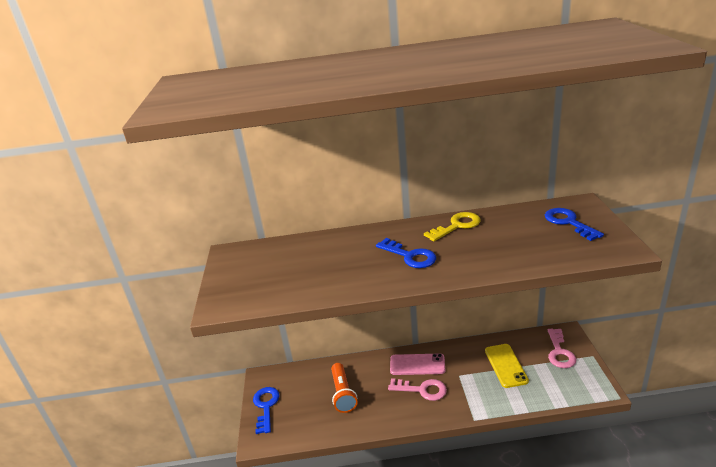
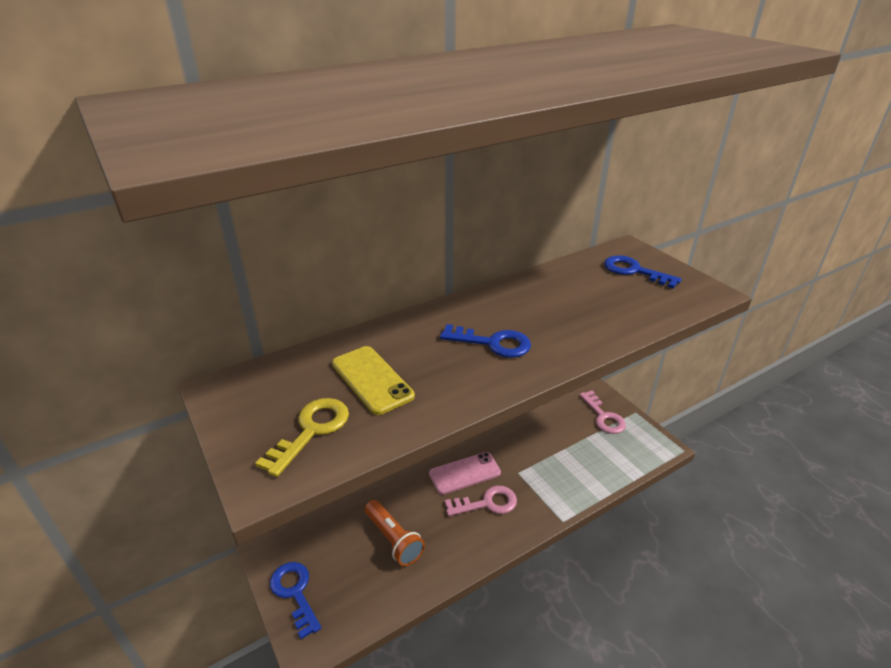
camera: 30 degrees left, 5 degrees up
(456, 226) = (518, 294): yellow key -> yellow key (311, 431)
(506, 365) = (560, 446): yellow phone -> yellow phone (372, 380)

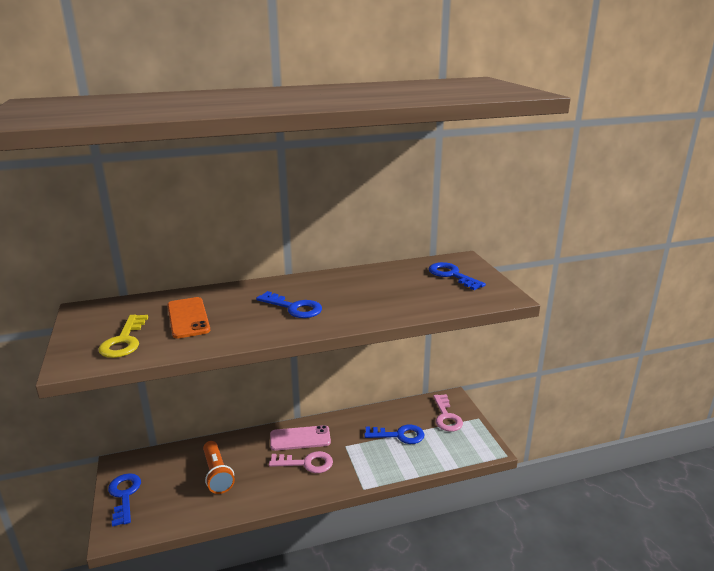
camera: 15 degrees right, 10 degrees down
(311, 431) = (124, 340): yellow key -> yellow key turned 135 degrees clockwise
(372, 380) = (188, 318): yellow phone -> orange phone
(567, 448) = (399, 435): none -> blue key

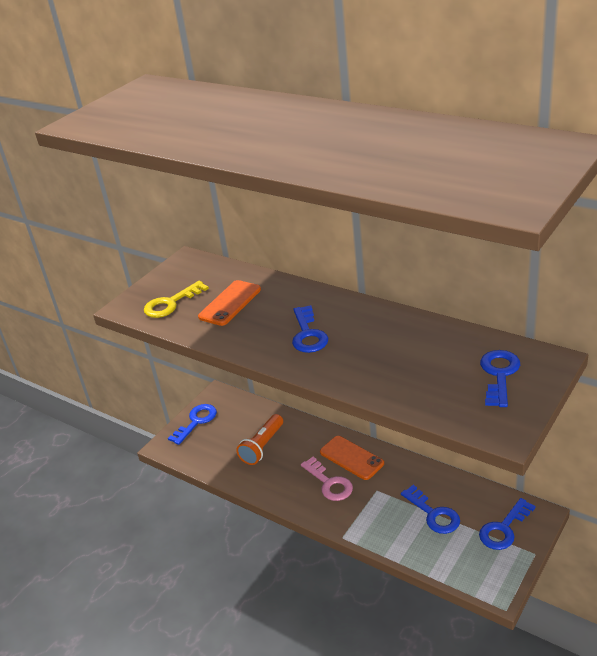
camera: 55 degrees right, 10 degrees up
(300, 438) = (351, 458): pink phone -> orange phone
(446, 416) = (504, 528): pink key -> blue key

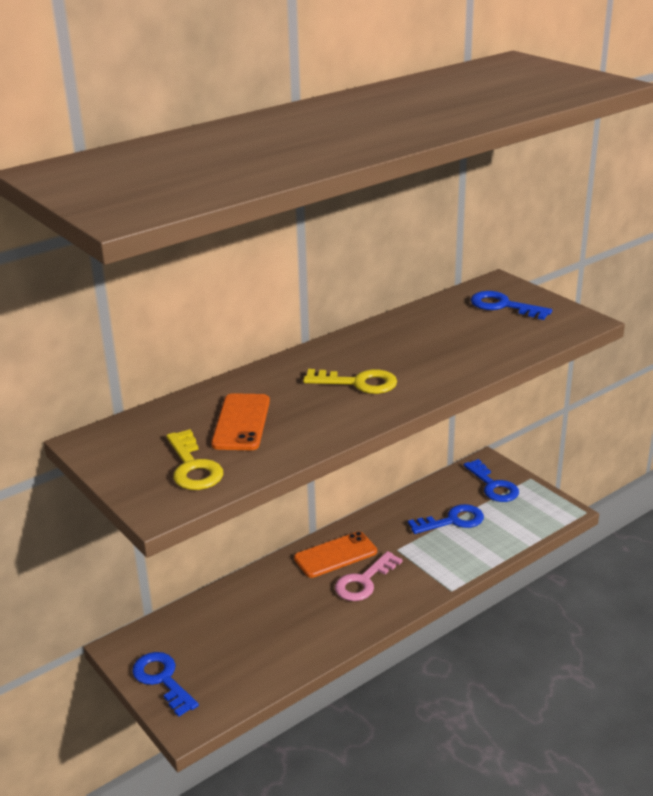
camera: 75 degrees left, 5 degrees down
(230, 303) = (241, 422): orange phone -> orange phone turned 45 degrees clockwise
(262, 446) = (263, 623): orange flashlight -> none
(308, 334) = (357, 383): blue key -> yellow key
(329, 483) = (364, 581): pink key -> pink key turned 150 degrees clockwise

